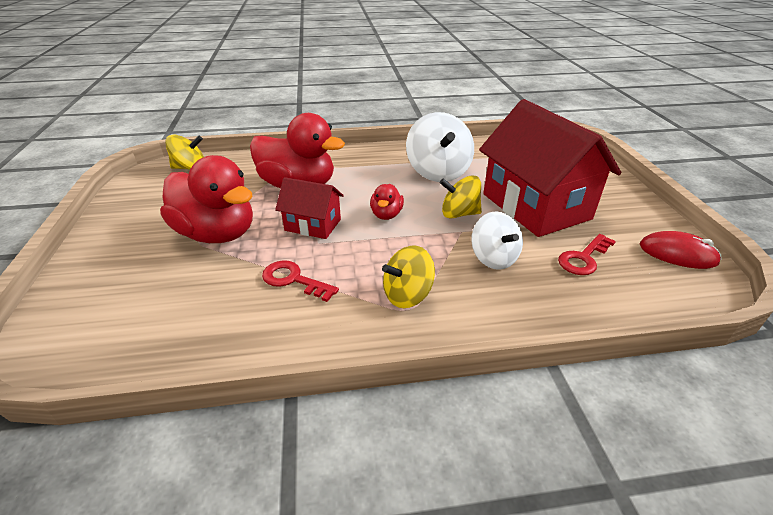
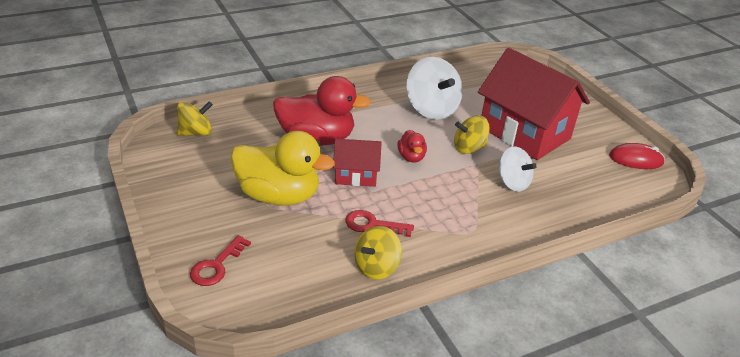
camera: 20 degrees left, 0 degrees up
(217, 234) = (279, 196): red duck -> yellow duck
(407, 295) = (465, 222): yellow spinning top -> yellow spinning top (376, 267)
(583, 258) = (575, 173): red key -> red key (217, 265)

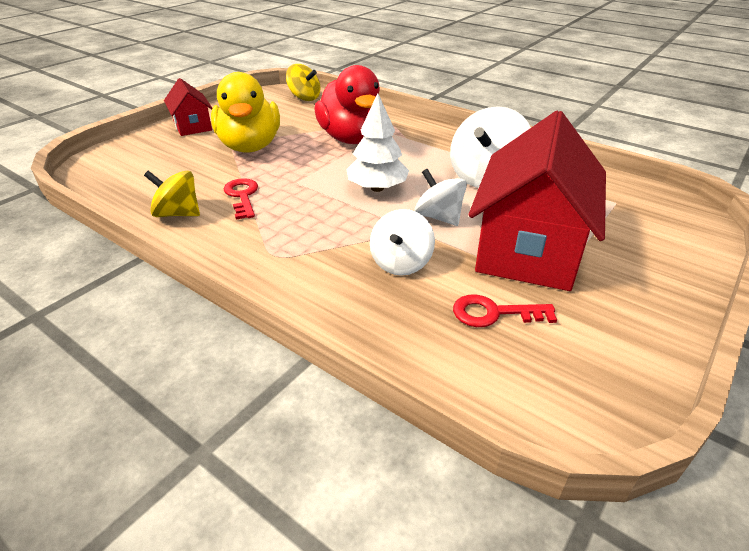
camera: 65 degrees right, 0 degrees up
(217, 265) = (142, 149): red key -> red key (494, 313)
(356, 175) = (313, 169): red house -> red house (192, 126)
(411, 157) = (377, 188): red duck -> white tree
(469, 148) = (439, 217): yellow spinning top -> white spinning top
(635, 159) = (609, 376): red mouse -> none

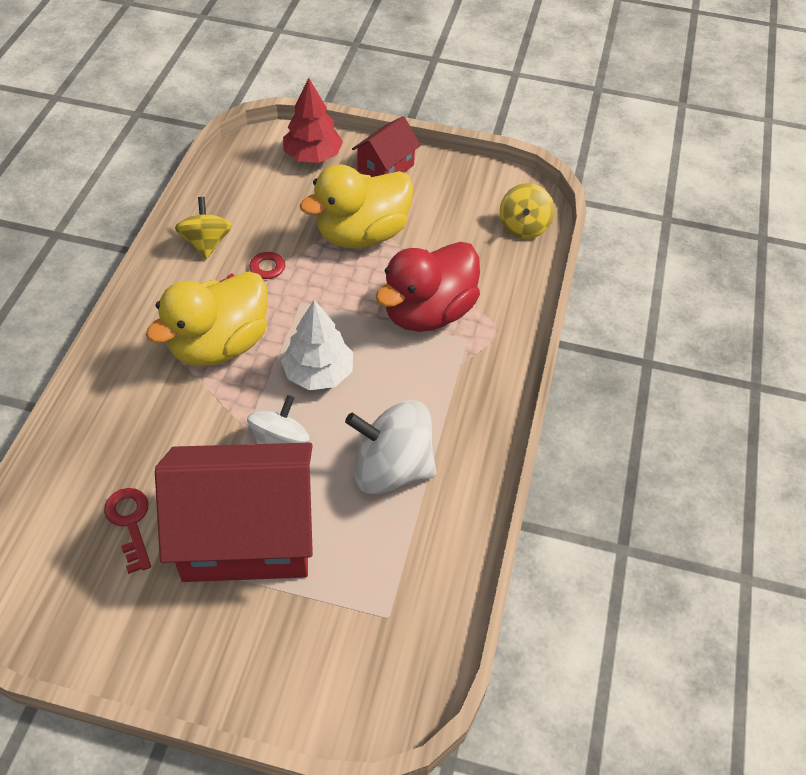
camera: 65 degrees right, 15 degrees up
(139, 149) = (313, 156): none -> red tree
(309, 227) = (219, 345): none -> yellow duck
(401, 263) = (185, 433): white spinning top -> none

